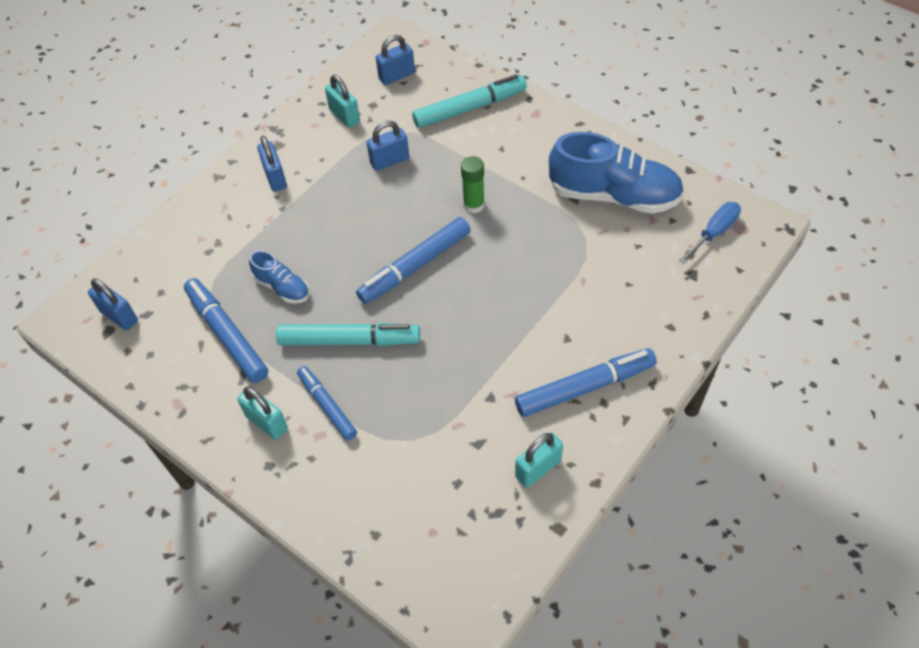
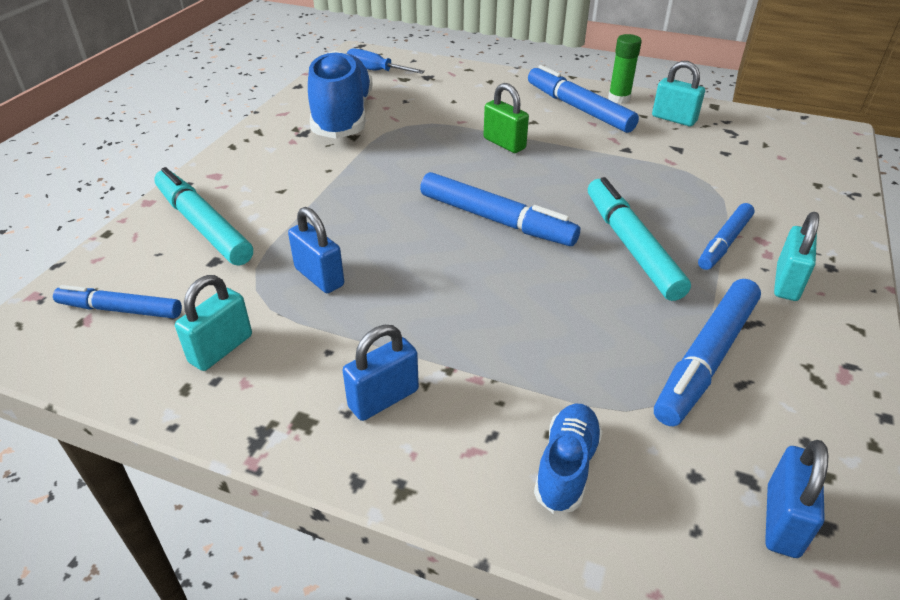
camera: 110 degrees left, 15 degrees down
(282, 287) = (593, 325): blue shoe -> blue shoe (566, 466)
(397, 76) = (120, 310): blue padlock -> blue marker
(474, 205) = (383, 195): green glue stick -> green glue stick (619, 98)
(530, 302) = (504, 143): none -> green padlock

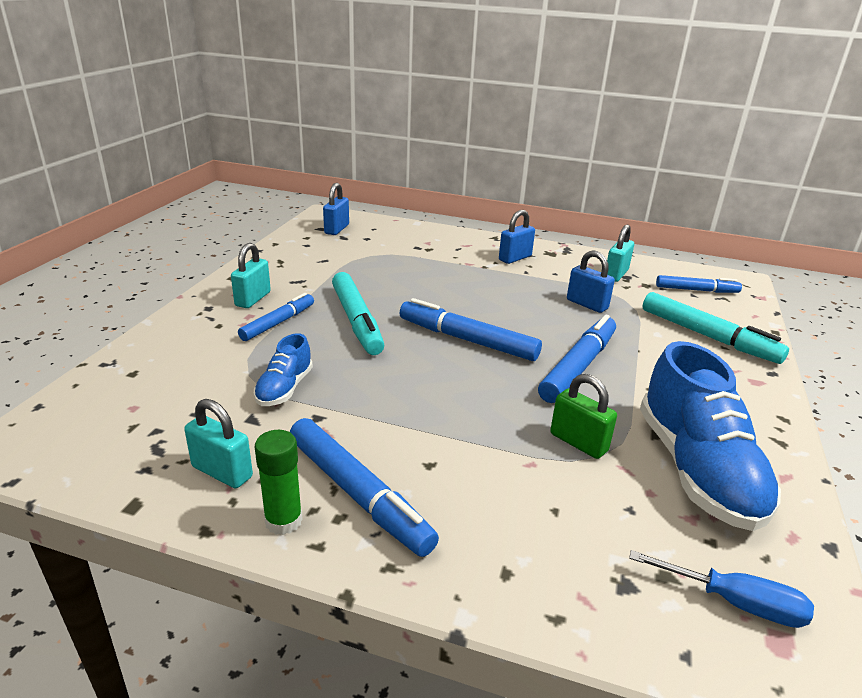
camera: 175 degrees right, 10 degrees down
(504, 143) = (467, 424): green padlock -> green padlock (578, 442)
(566, 466) = (424, 241): blue shoe -> blue shoe (284, 388)
(706, 359) = (337, 268): blue marker -> blue marker (578, 367)

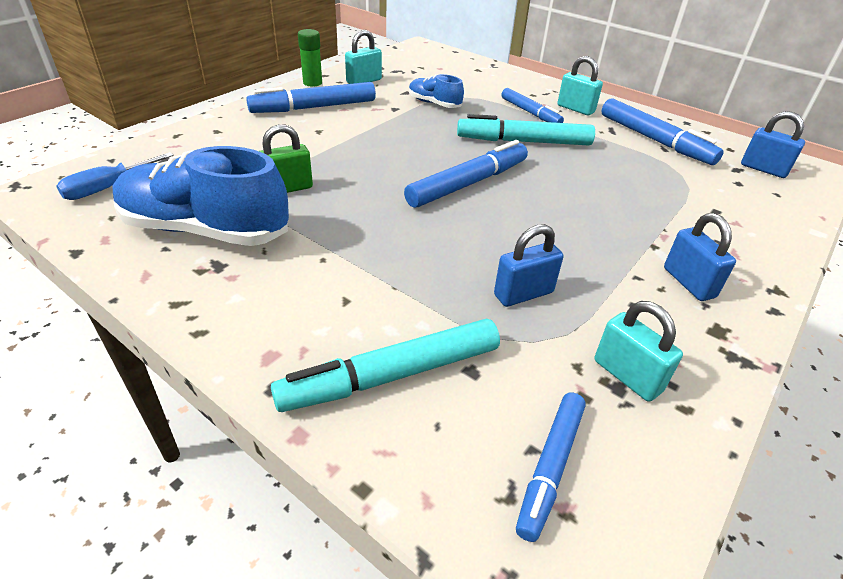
camera: 110 degrees right, 10 degrees up
(578, 367) = (387, 229): blue marker -> blue marker (654, 140)

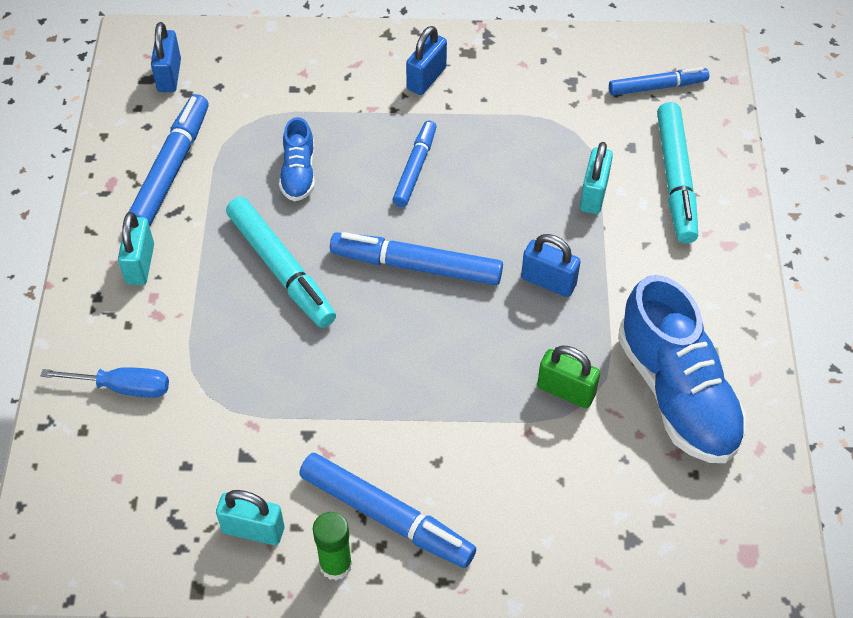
camera: 125 degrees left, 15 degrees up
(109, 187) = (714, 530): blue screwdriver -> blue screwdriver (122, 387)
(391, 375) = (675, 179): turquoise marker -> turquoise marker turned 60 degrees clockwise
(434, 103) = (255, 404): blue shoe -> blue shoe (299, 173)
(523, 294) = (534, 156): blue padlock -> blue padlock (548, 281)
(530, 113) = (193, 300): blue marker -> blue marker (415, 168)
(627, 376) = (558, 80): turquoise padlock -> turquoise padlock (593, 194)

